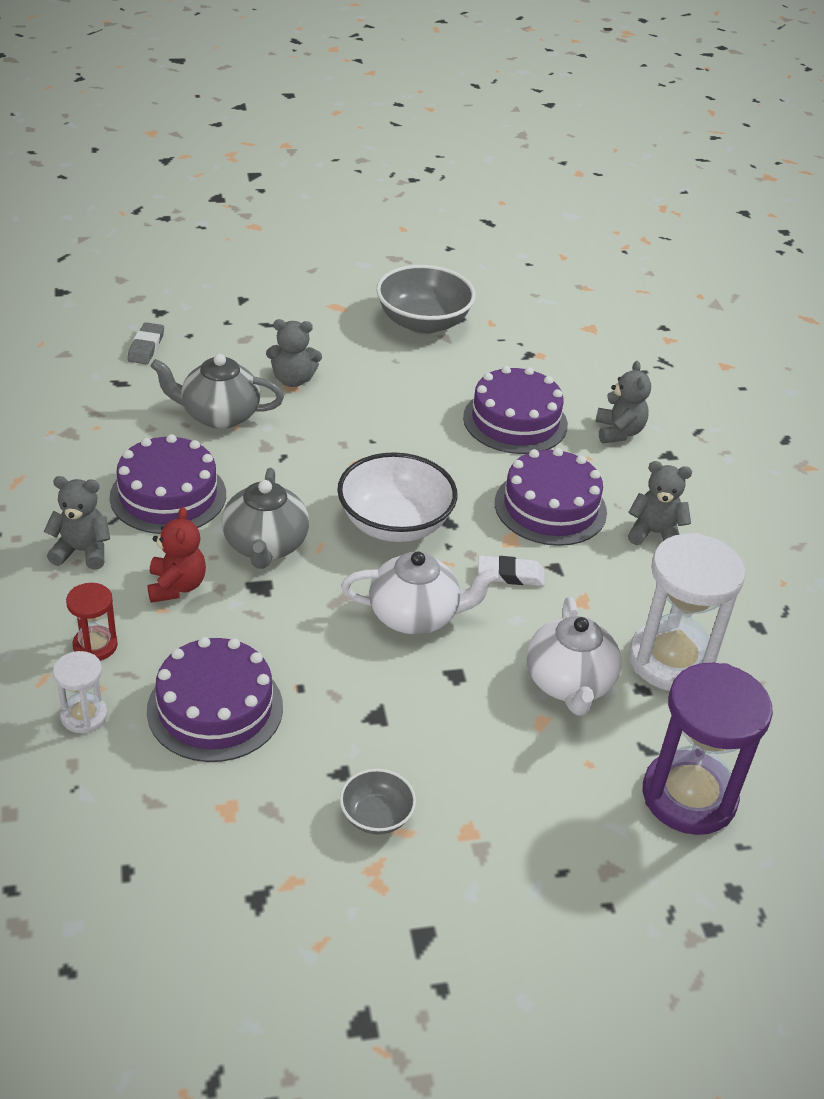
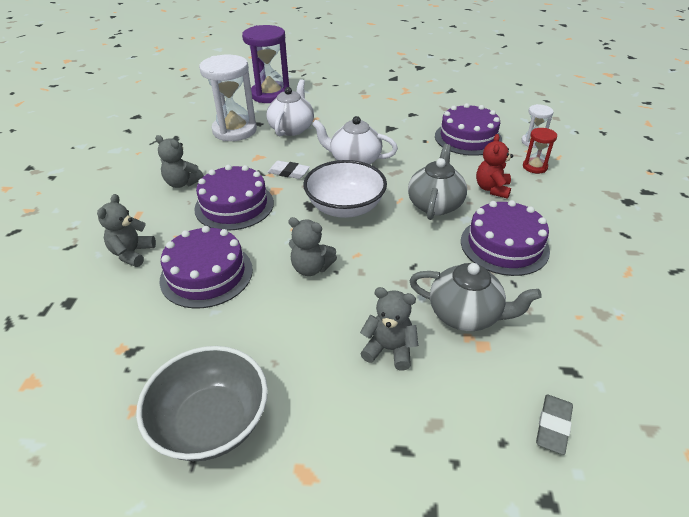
camera: 160 degrees left, 0 degrees up
(82, 551) = (558, 215): grey teddy bear -> grey teddy bear (311, 268)
(376, 816) = (400, 102): grey bowl -> none

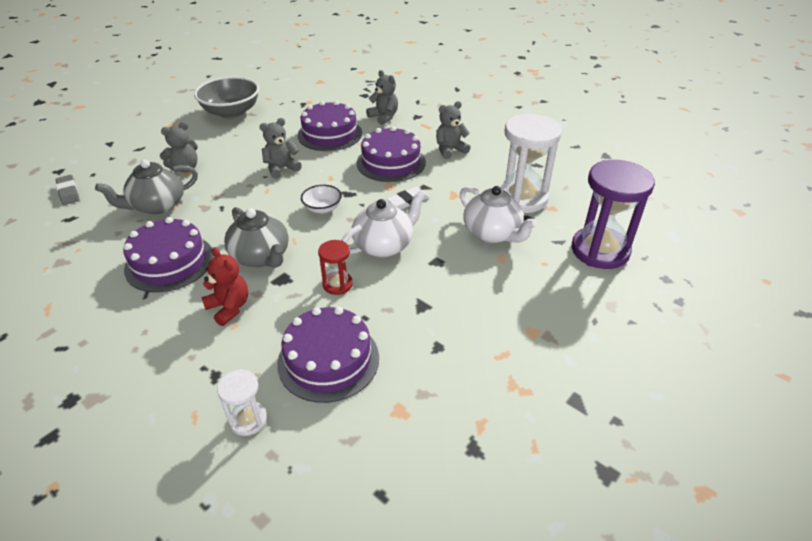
camera: 125 degrees right, 0 degrees up
(345, 207) = (322, 208): white bowl -> white bowl, size x0.52
(534, 167) = (210, 373): red hourglass -> red hourglass (337, 284)

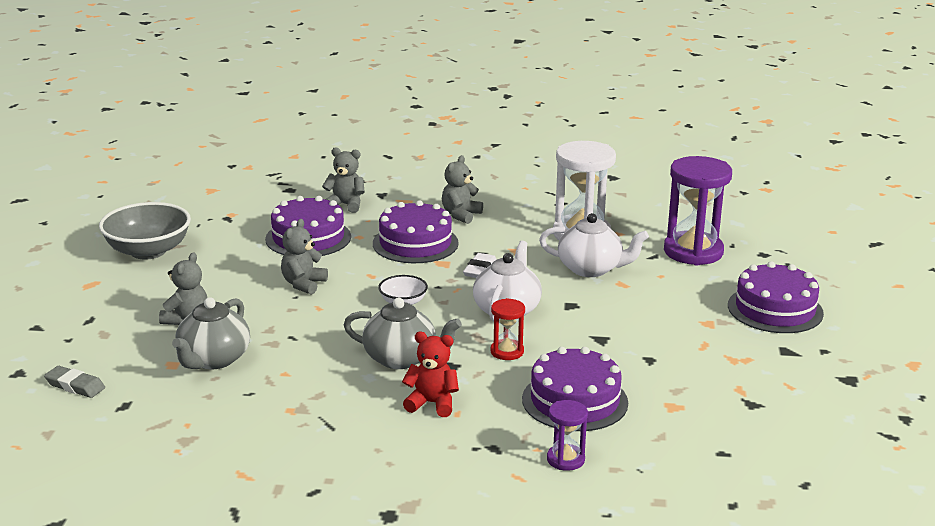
camera: 35 degrees left, 15 degrees down
(169, 262) = (312, 396): purple cake -> purple cake (775, 309)
(248, 420) = (565, 459): white hourglass -> purple hourglass

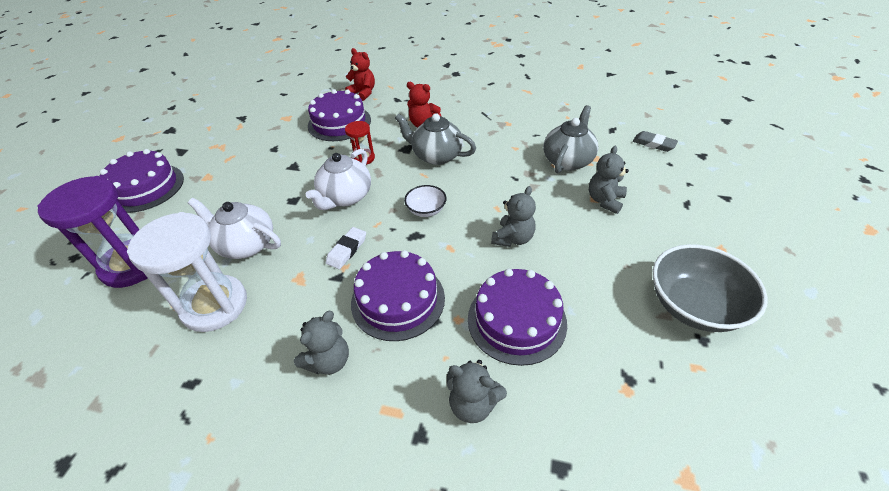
camera: 170 degrees left, 20 degrees up
(565, 459) = (363, 93): purple hourglass -> red teddy bear

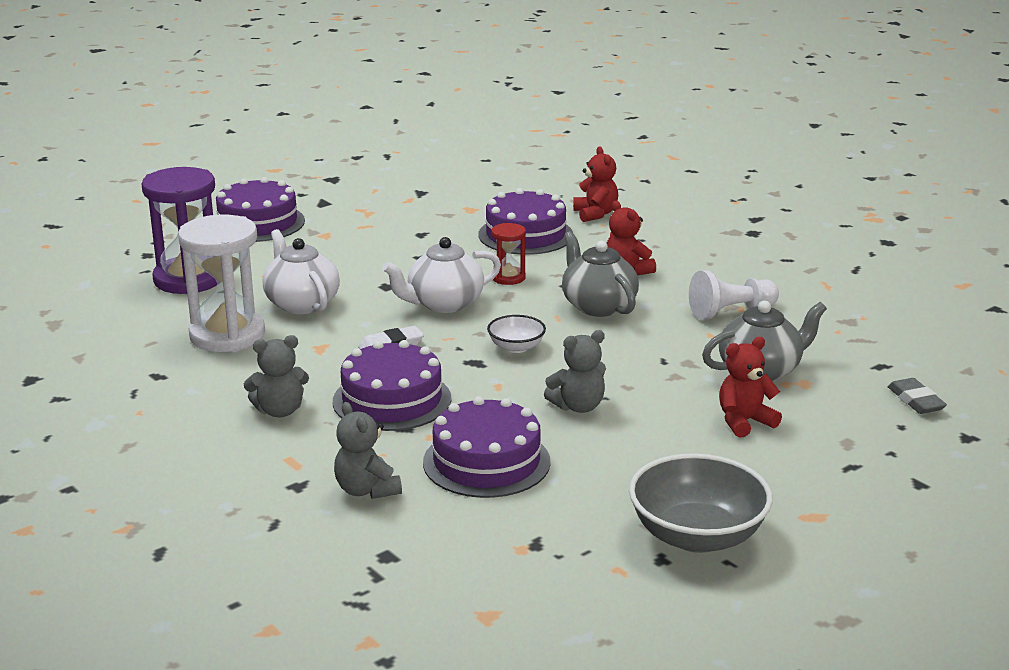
camera: 35 degrees right, 20 degrees down
(506, 127) = (730, 311): none -> white pawn
(604, 200) = (744, 422): grey teddy bear -> red teddy bear

